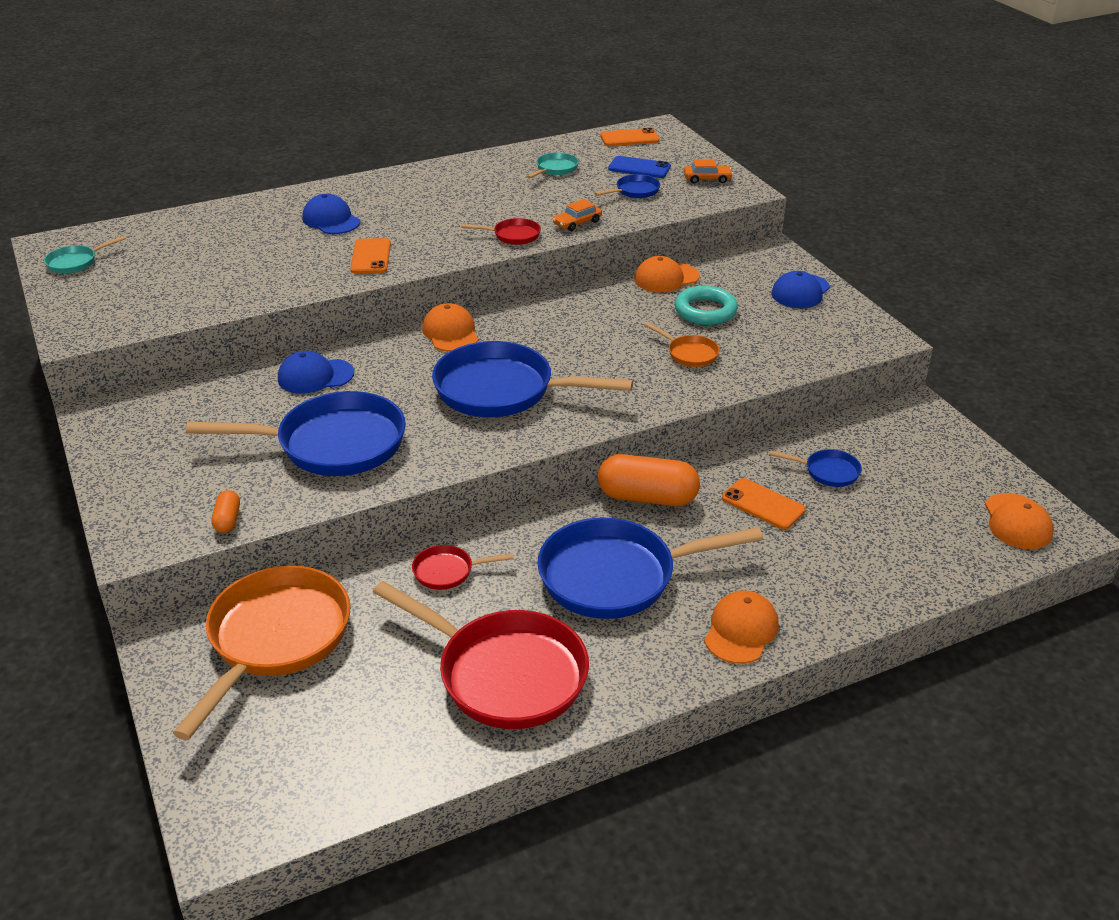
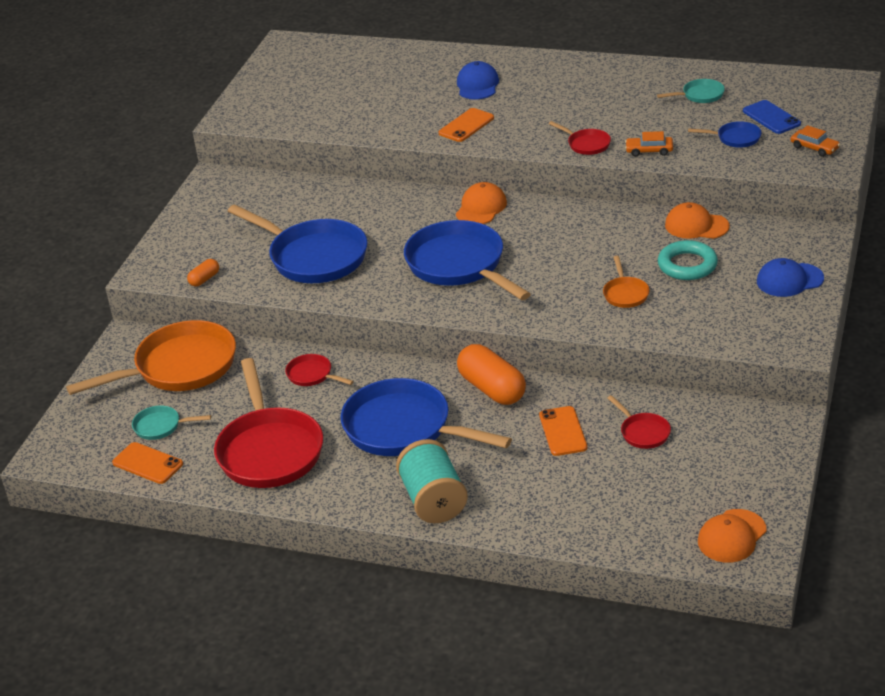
camera: 45 degrees right, 0 degrees up
(75, 262) = (285, 63): turquoise pan -> turquoise pan (161, 426)
(315, 376) = (358, 205): blue cap -> none
(629, 138) = (805, 85): orange phone -> orange phone (147, 463)
(741, 630) = (433, 500): orange cap -> turquoise spool
(827, 472) = (643, 432): blue pan -> red pan

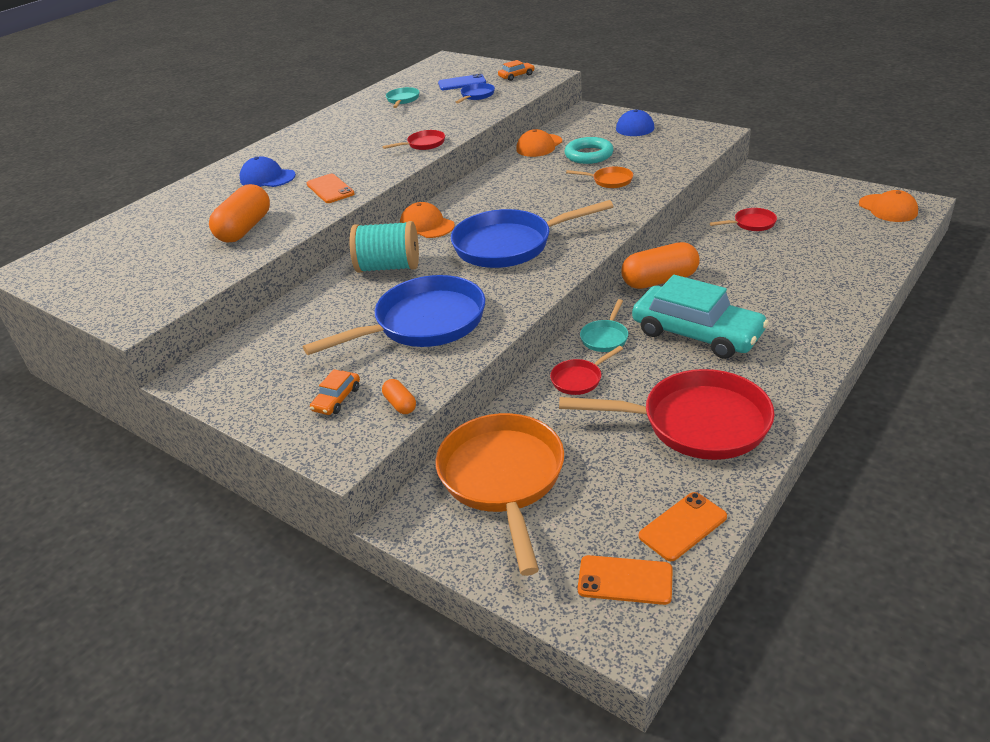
camera: 70 degrees left, 0 degrees up
(161, 426) = (613, 507): turquoise pan -> turquoise pan (605, 337)
(378, 111) = (245, 229): none -> orange capsule
(404, 428) = (697, 333): blue pan -> turquoise car
(433, 500) = (811, 330): turquoise spool -> turquoise spool (388, 267)
(563, 431) = (736, 256): orange phone -> orange phone (625, 580)
(649, 150) = (460, 124): orange car -> orange car (337, 399)

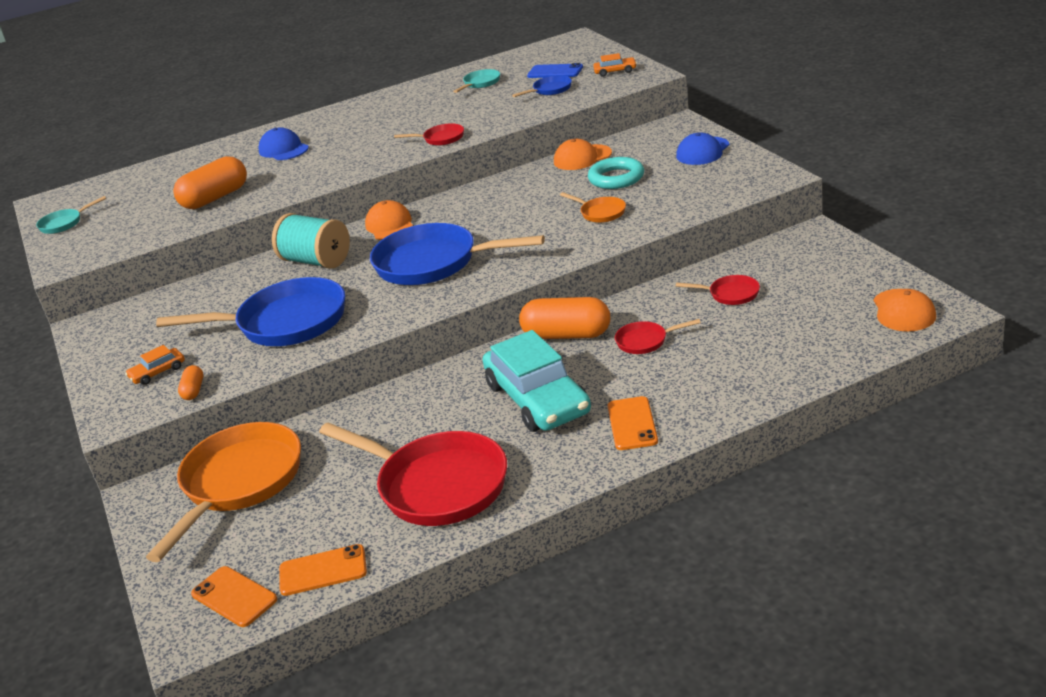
camera: 30 degrees right, 5 degrees down
(330, 189) = (316, 172): orange phone -> orange phone (632, 424)
(579, 379) = (389, 414): red pan -> red pan (645, 341)
(605, 337) = (454, 380): turquoise pan -> turquoise pan (64, 223)

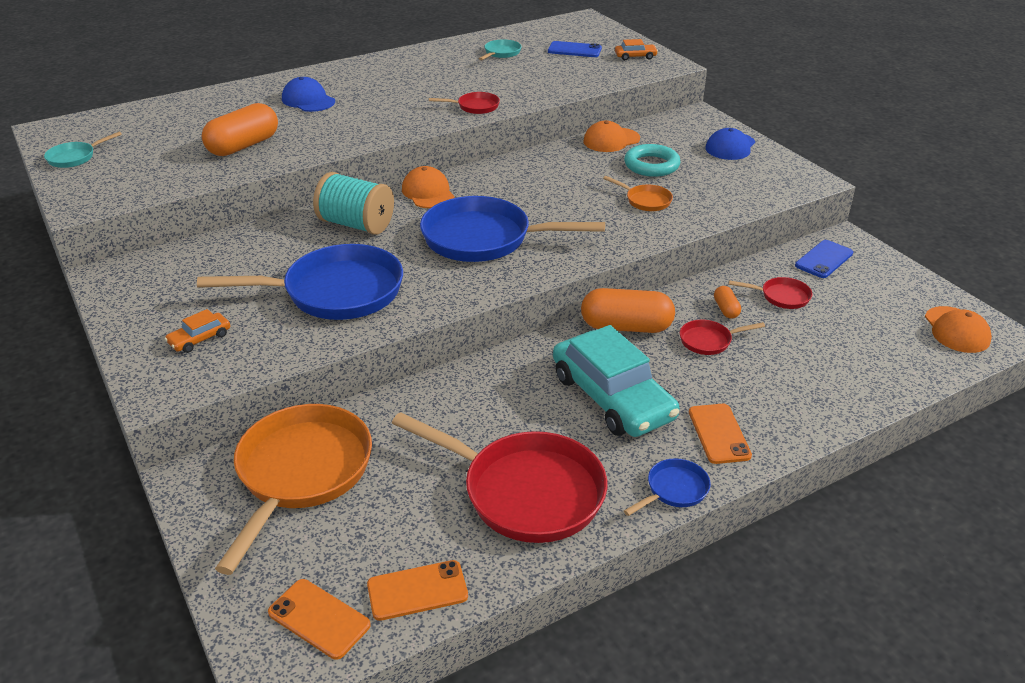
camera: 10 degrees left, 5 degrees up
(193, 390) = (245, 364): orange capsule -> orange capsule (726, 309)
(550, 90) = (574, 68): blue pan -> blue pan (674, 490)
(785, 255) = (824, 259): none -> blue phone

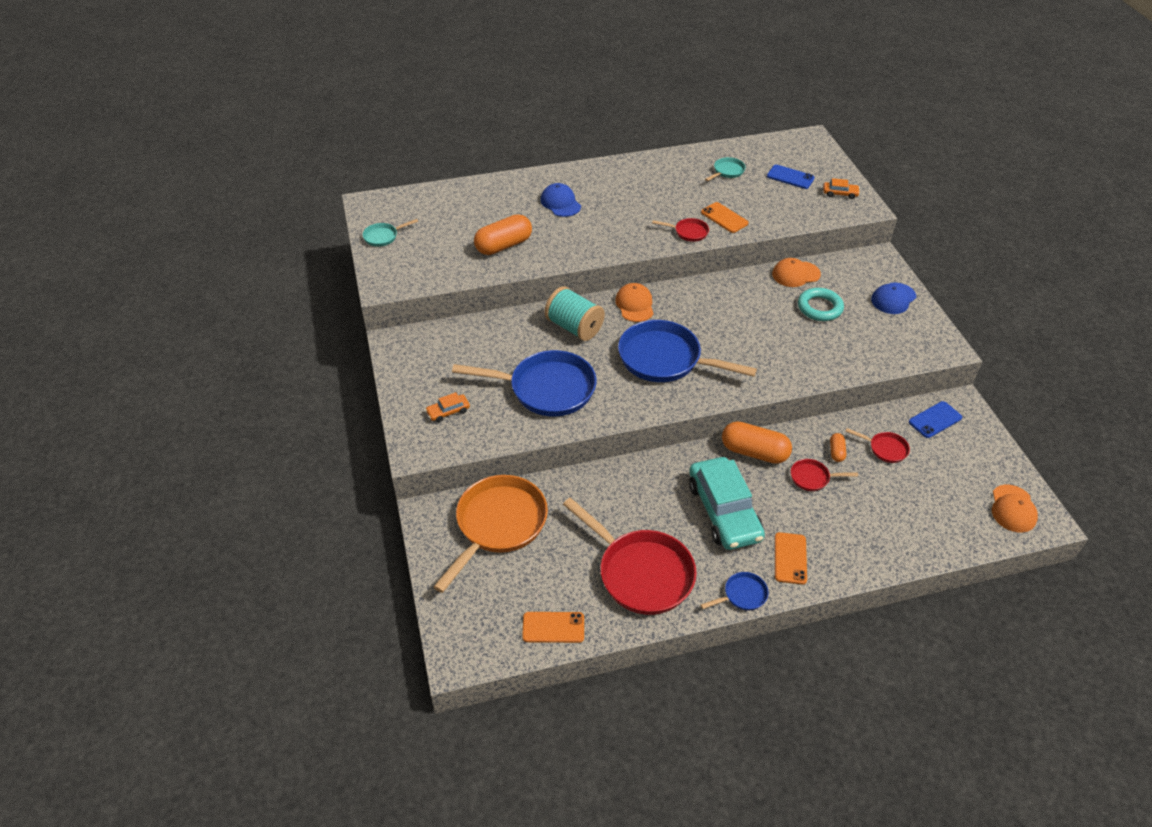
camera: 15 degrees right, 10 degrees up
(319, 619) = (490, 632): orange phone -> orange phone (724, 218)
(645, 200) = (801, 344): orange pan -> none

